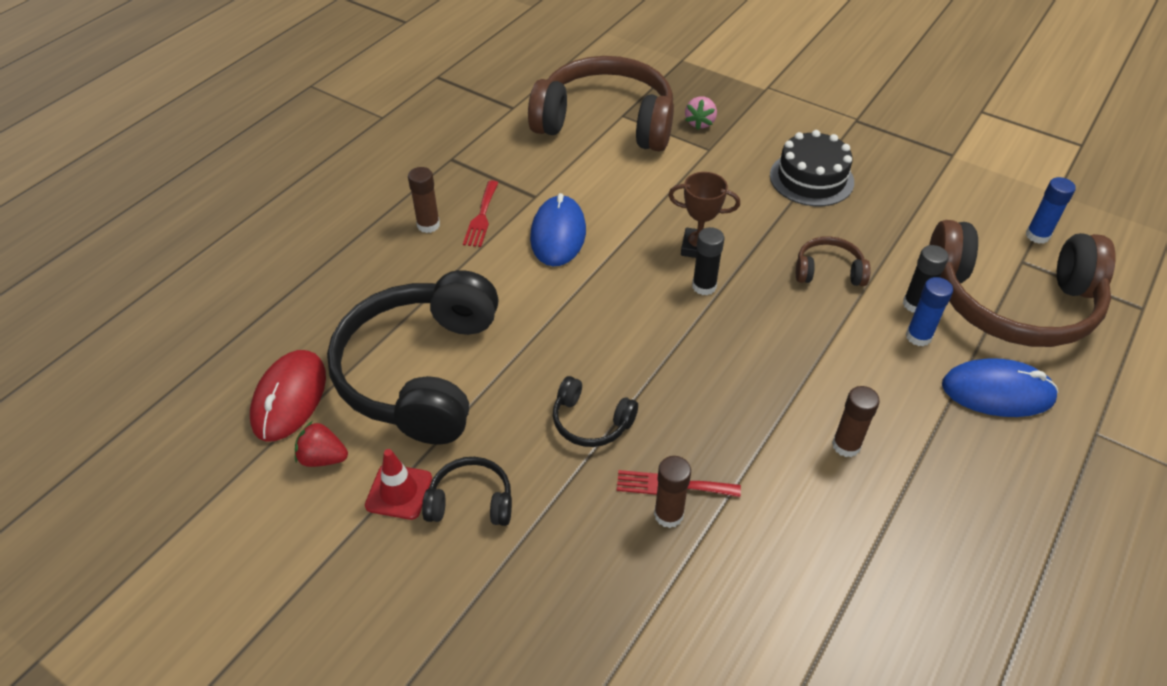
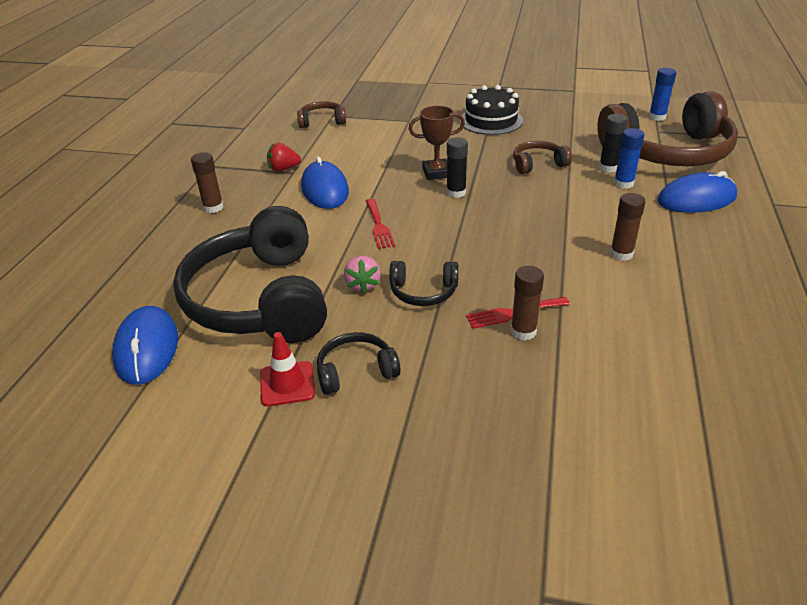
camera: 20 degrees left, 10 degrees down
(289, 398) = (147, 348): red mouse -> blue mouse
(323, 458) = (202, 381): red strawberry -> red strawberry (283, 169)
(481, 217) = (256, 193): red fork -> red fork (379, 226)
(606, 122) = (322, 122): brown headphones -> brown headphones, size x0.43
(700, 123) = (392, 108): pink strawberry -> pink strawberry (363, 285)

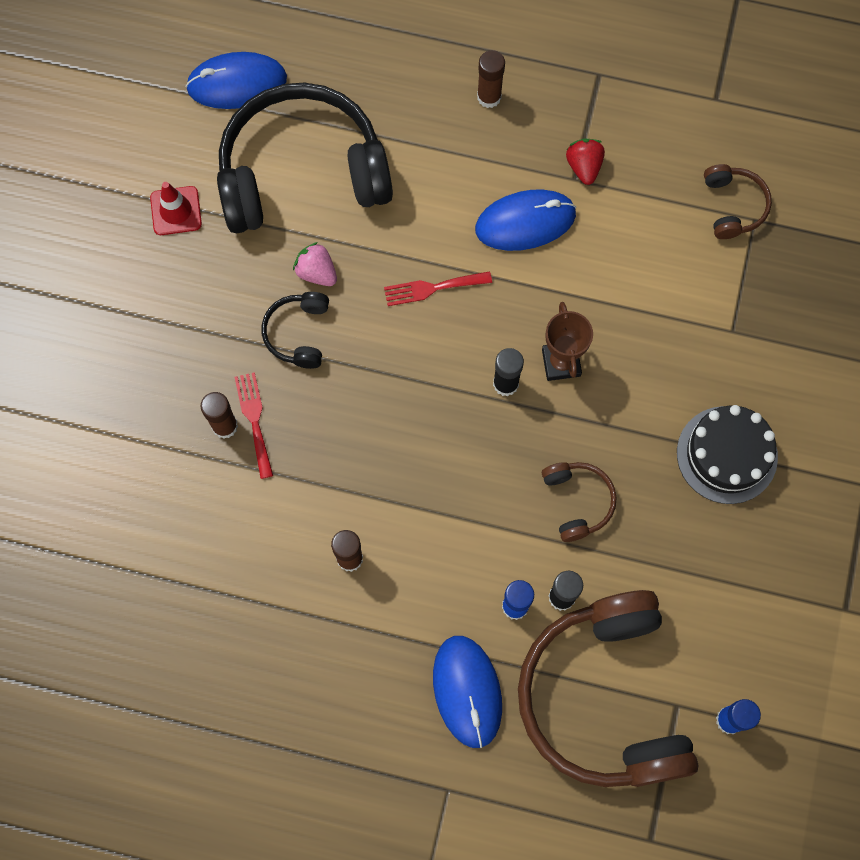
camera: 90 degrees right, 35 degrees up
(356, 371) = (185, 268): black headphones -> none
(363, 285) = (316, 272): pink strawberry -> pink strawberry turned 45 degrees clockwise

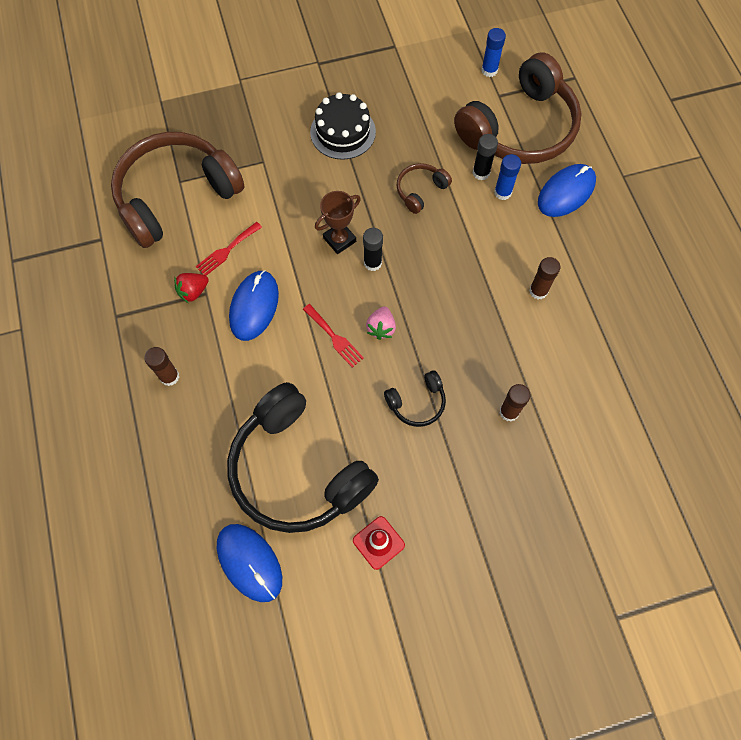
camera: 120 degrees left, 5 degrees down
(254, 420) = (493, 395): red fork -> red fork (227, 250)
(316, 272) = (367, 416): pink strawberry -> pink strawberry (381, 328)
(525, 222) = (254, 306): blue mouse -> blue mouse turned 60 degrees clockwise
(733, 206) = (176, 196): brown headphones -> brown headphones, size x2.31

